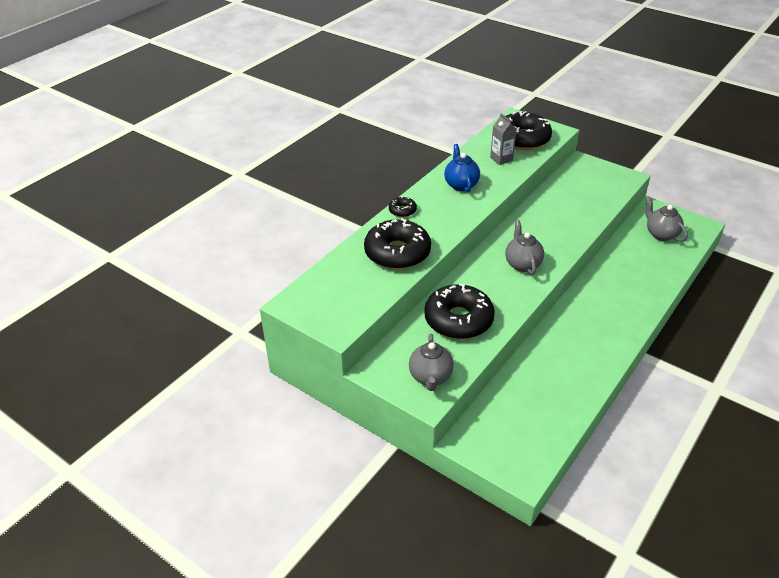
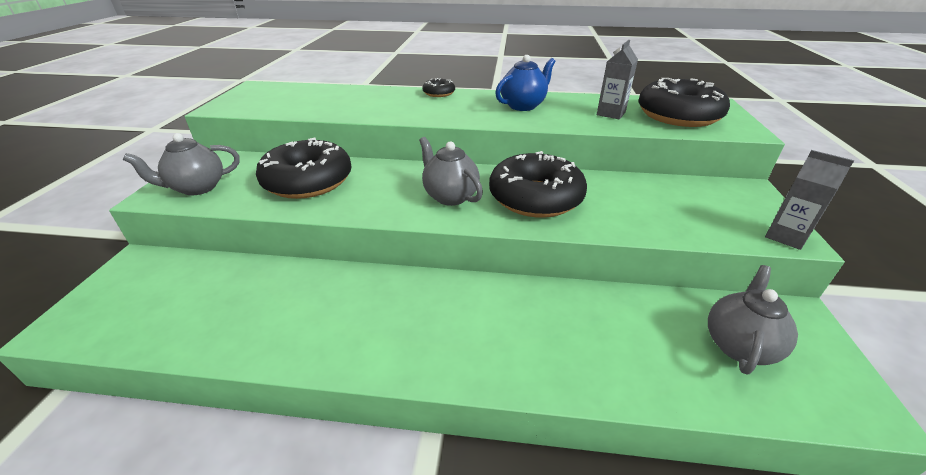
camera: 60 degrees right, 5 degrees down
(397, 253) = (362, 104): black donut -> black donut (535, 198)
(522, 264) = (450, 196): grey teapot -> grey teapot turned 90 degrees counterclockwise
(627, 178) = (785, 236): none -> grey carton

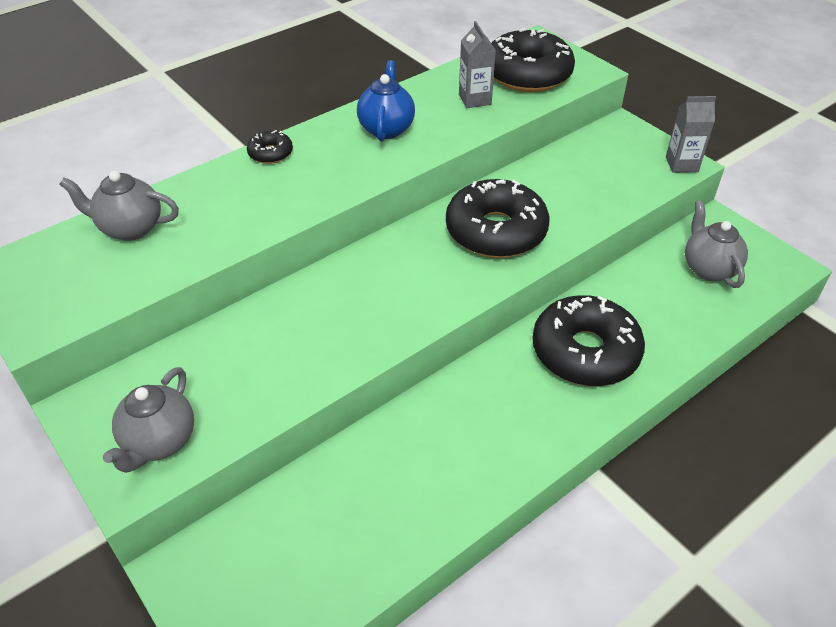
camera: 45 degrees left, 10 degrees up
(308, 181) = (269, 349): black donut -> black donut (585, 352)
(450, 196) = (429, 275): grey teapot -> grey teapot (130, 228)

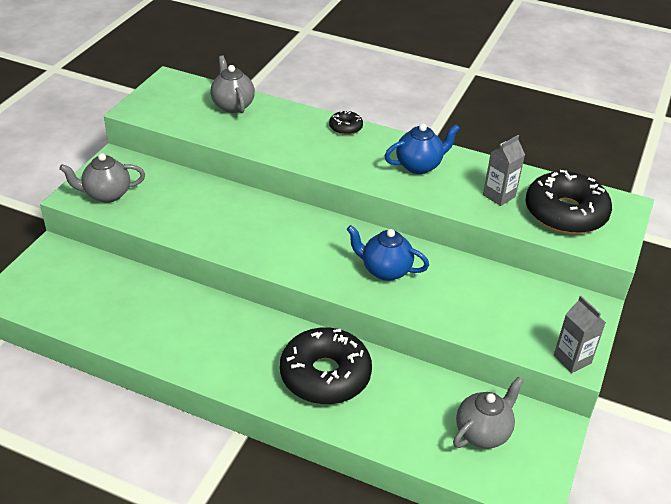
camera: 60 degrees right, 5 degrees down
(496, 231) = (385, 270): black donut -> blue teapot

